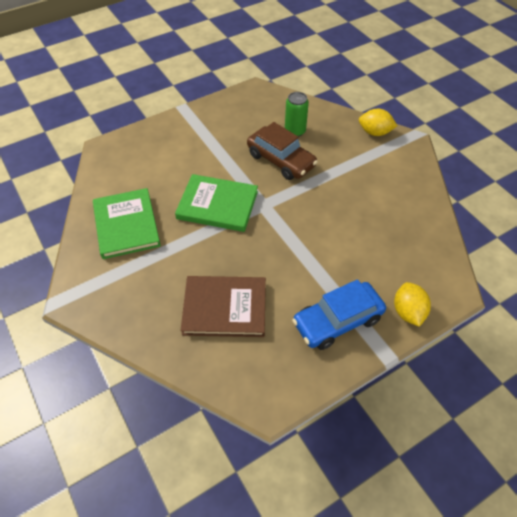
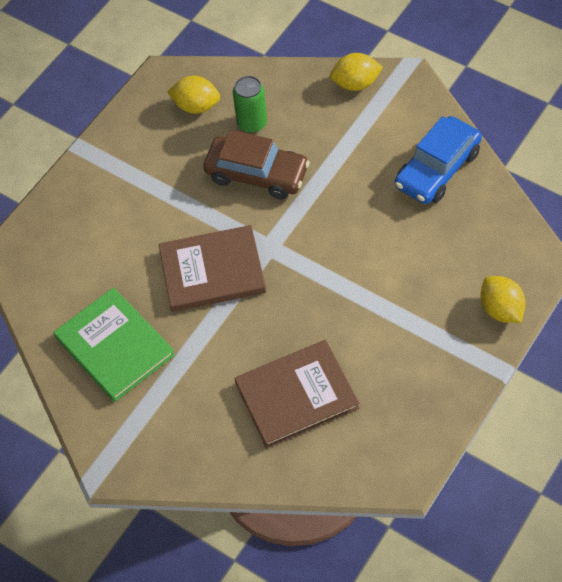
camera: 20 degrees left, 5 degrees up
(217, 205) = (212, 271): green book -> brown book
(266, 110) = (196, 106): none -> yellow lemon
(337, 321) = (430, 354): blue car -> blue car (437, 169)

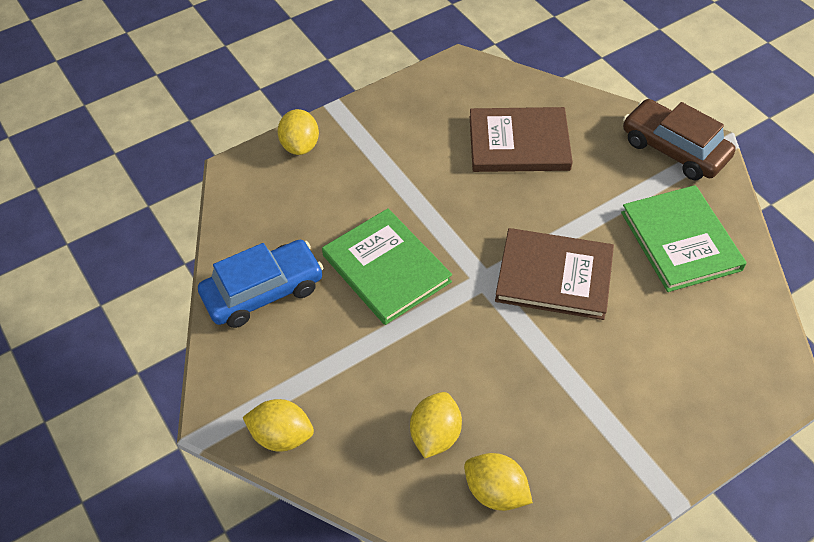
camera: 160 degrees left, 5 degrees down
(252, 123) = (435, 435): green can -> yellow lemon
(257, 174) = (459, 365): brown car -> brown car (674, 149)
(352, 224) = (386, 268): none -> green book

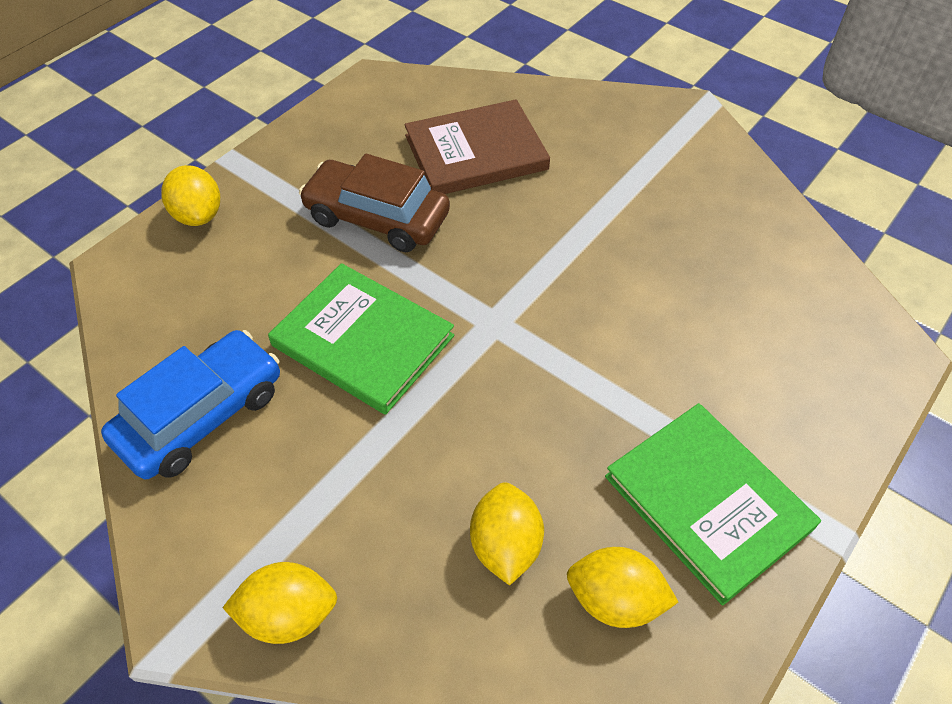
camera: 20 degrees left, 0 degrees up
(554, 276) = (578, 296): brown book -> none
(674, 149) = (655, 121): brown car -> brown car (377, 218)
(680, 241) = (706, 219): green book -> green book (707, 502)

